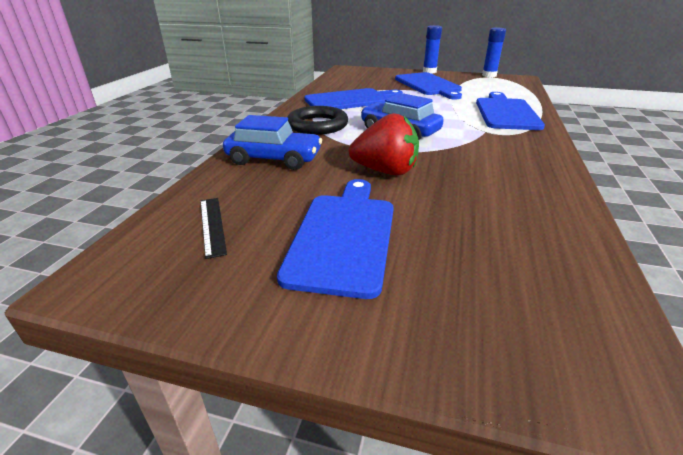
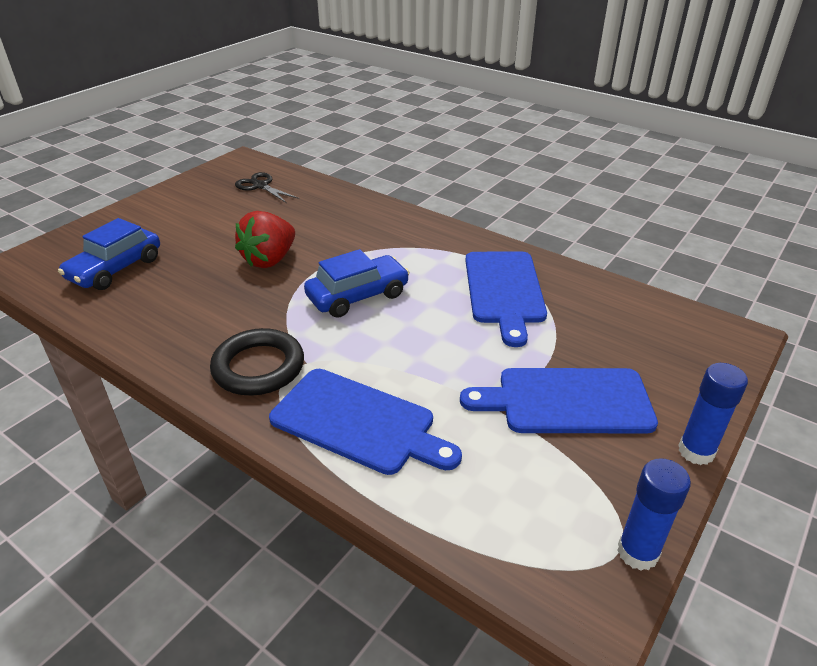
camera: 110 degrees right, 5 degrees up
(212, 225) = (260, 186): black ruler -> black scissors
(274, 159) = (342, 214): blue car -> blue car (115, 269)
(317, 125) = (415, 248): black ring -> black ring (258, 367)
(344, 236) = (201, 223): blue cutting board -> none

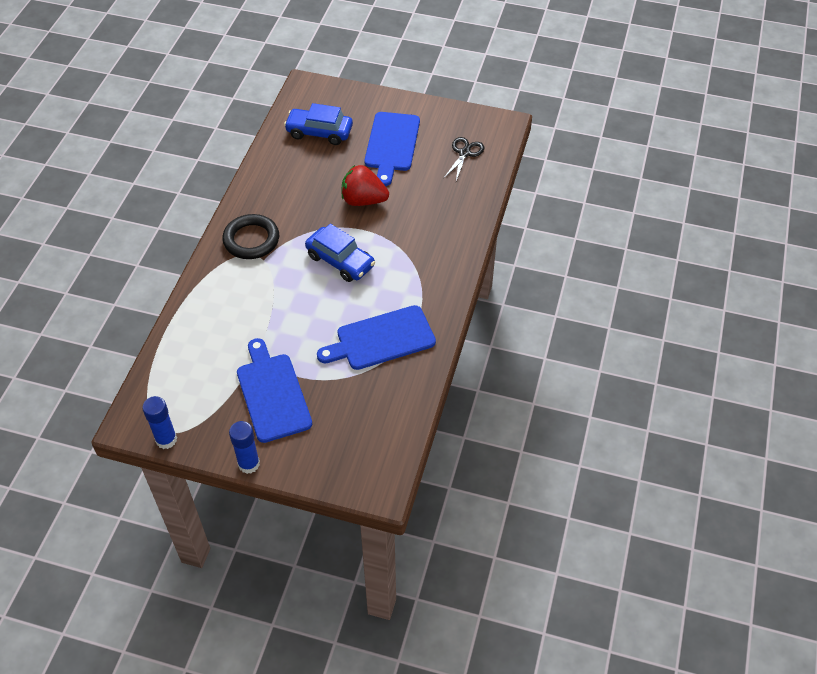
camera: 70 degrees right, 15 degrees up
(358, 423) = (221, 300): blue cutting board -> blue cutting board (391, 145)

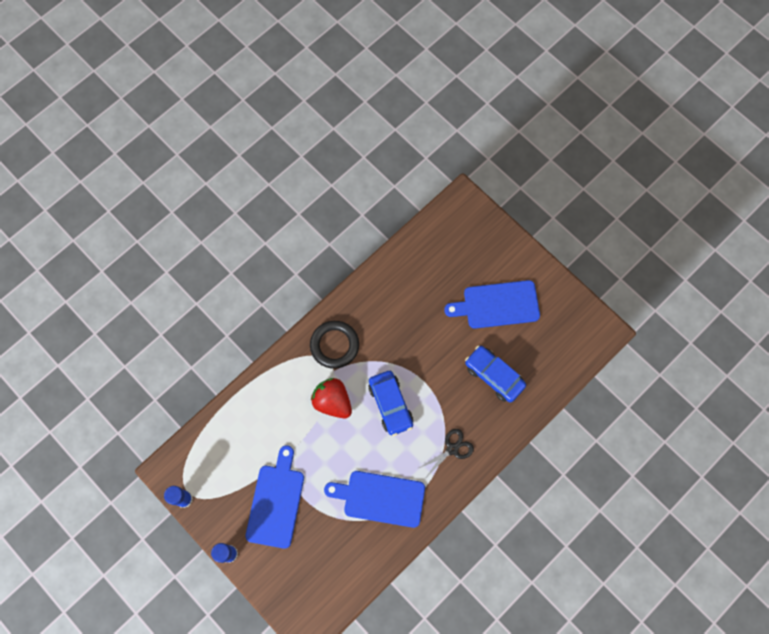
camera: 30 degrees right, 20 degrees up
(319, 132) = (446, 259): blue car -> blue car (494, 376)
(363, 200) = (441, 352): red strawberry -> red strawberry (332, 401)
(391, 145) = (497, 305): blue cutting board -> blue cutting board turned 45 degrees clockwise
(464, 153) = (552, 347): black scissors -> black scissors (452, 449)

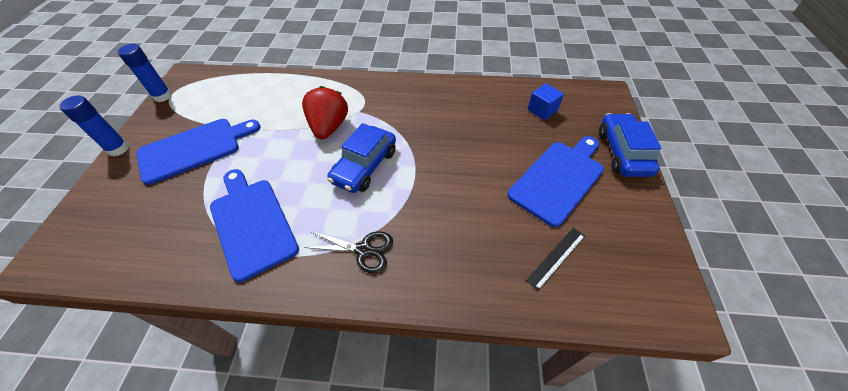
camera: 50 degrees right, 20 degrees down
(334, 345) = (382, 99): black ring -> none
(440, 255) = (542, 110): none -> blue cube
(494, 376) = (486, 229): blue car -> blue car (622, 152)
(497, 305) = (558, 179): blue cutting board -> blue cutting board turned 90 degrees clockwise
(538, 357) = (556, 257): none -> black ruler

